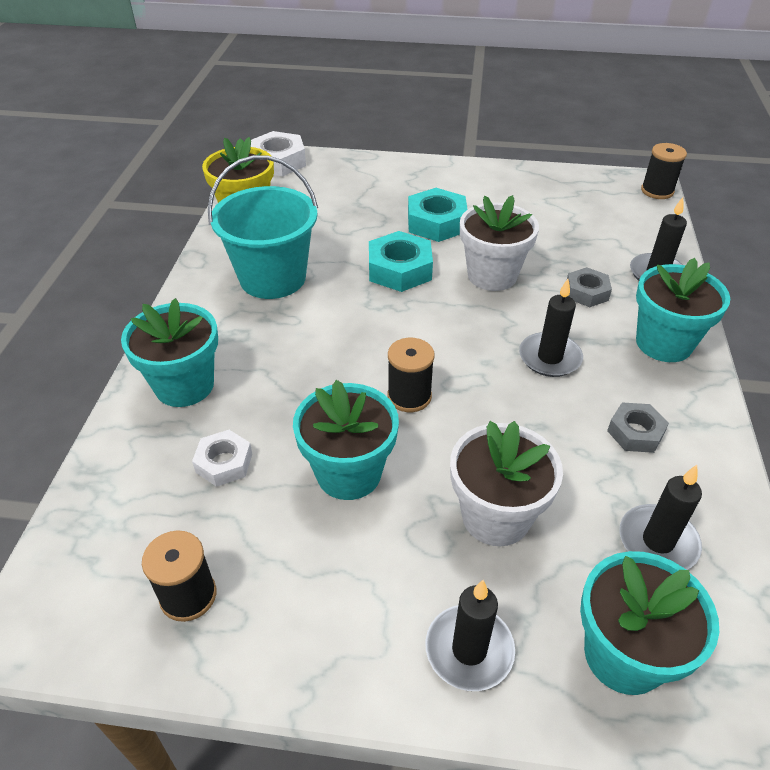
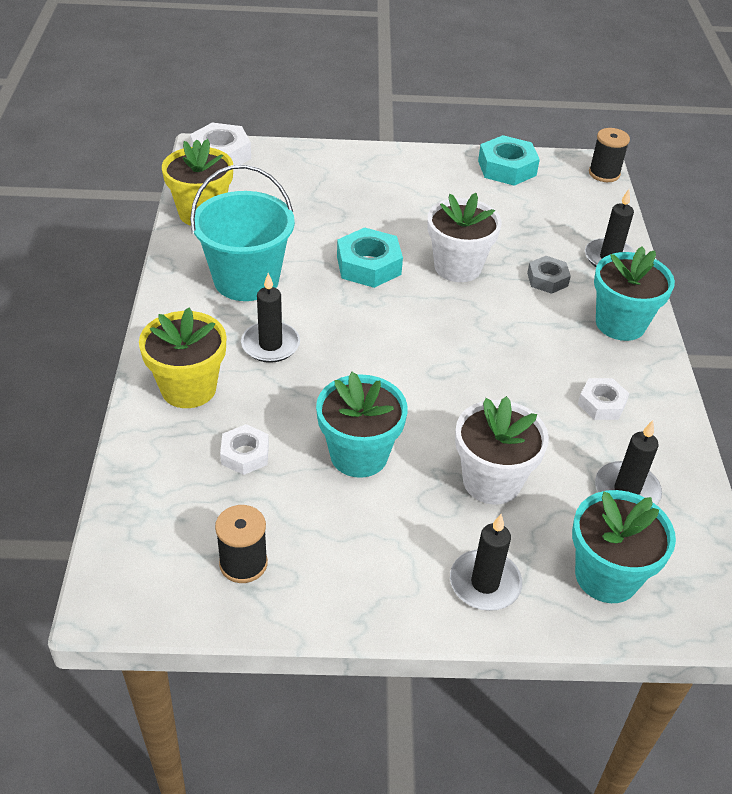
camera: 10 degrees left, 0 degrees up
(184, 385) = (188, 388): turquoise flower pot -> yellow flower pot
(409, 396) = (400, 385): black spool -> none
(436, 223) = (396, 216): turquoise nut -> turquoise nut (507, 168)
(549, 357) = (521, 342): black candle -> black candle (270, 345)
(635, 432) = (601, 404): grey nut -> white nut

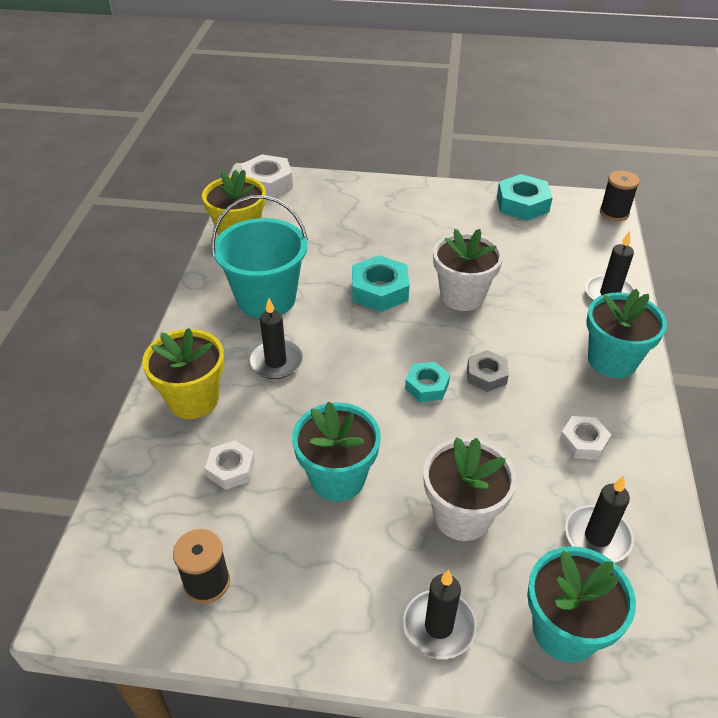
camera: 10 degrees right, 0 degrees up
(435, 360) = (427, 386): none -> turquoise nut
(547, 279) = (546, 312): grey nut -> grey nut (486, 375)

